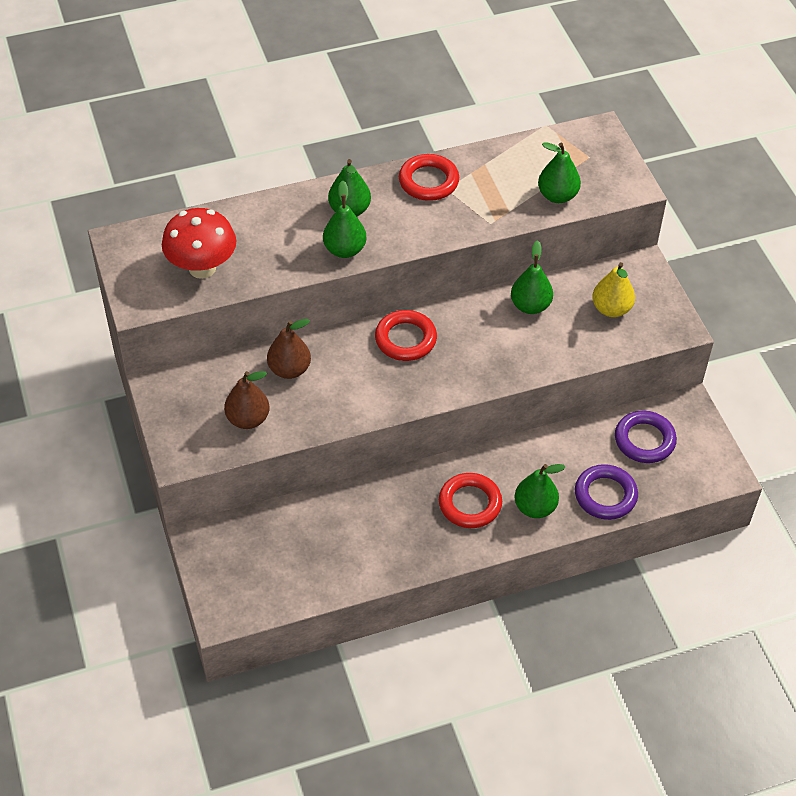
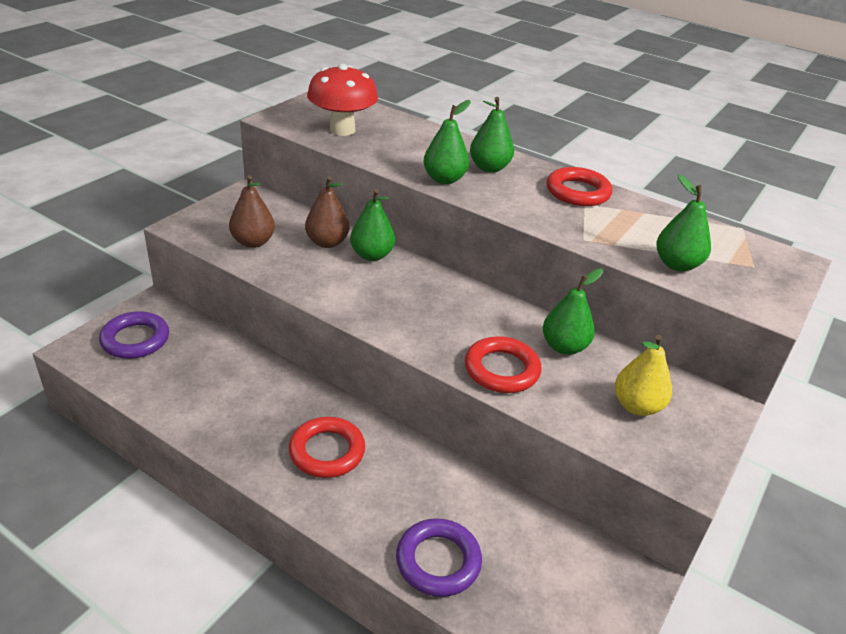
camera: 50 degrees right, 15 degrees down
(405, 339) = (430, 288): red ring -> red ring (501, 370)
(535, 507) = (366, 505): green pear -> green pear (372, 255)
(644, 440) = (547, 560): purple ring -> purple ring (135, 339)

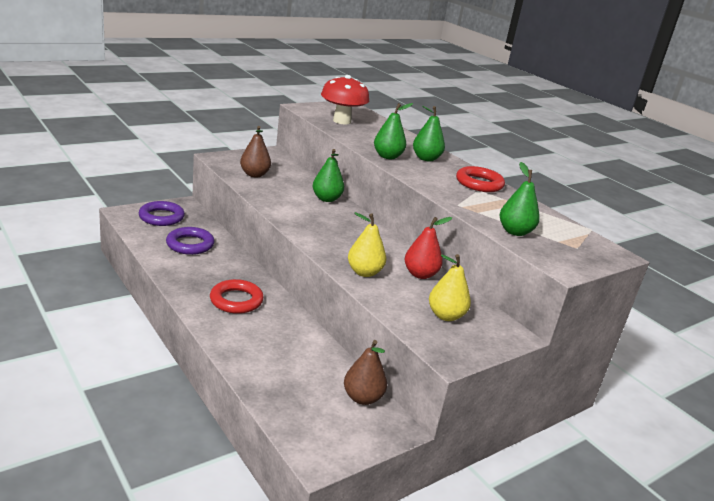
camera: 20 degrees right, 10 degrees down
(327, 242) = (302, 186): brown pear -> brown pear (362, 398)
(438, 561) = (265, 372): purple ring -> purple ring (190, 244)
(501, 370) = (364, 272): red ring -> yellow pear
(564, 347) = (420, 274): green pear -> red pear

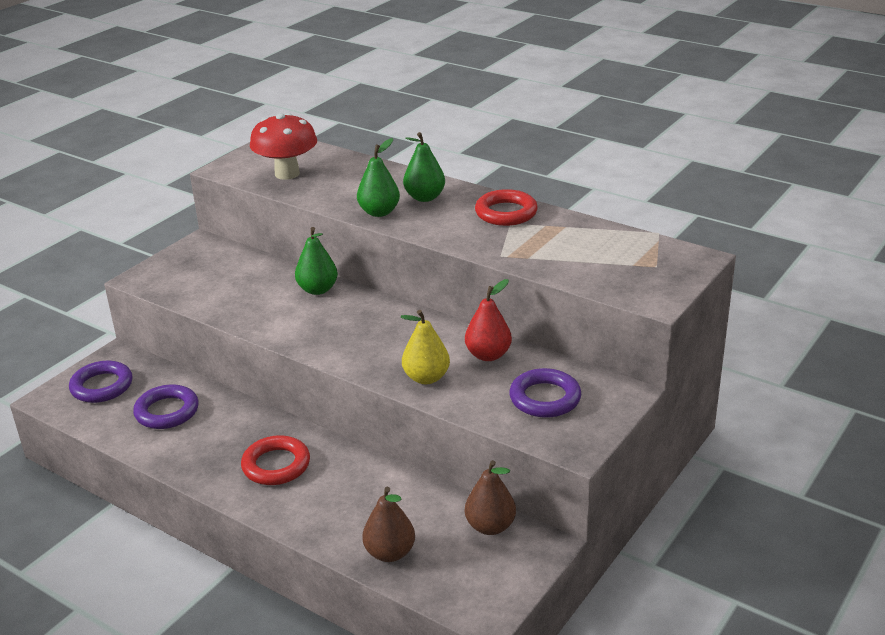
camera: 15 degrees left, 5 degrees up
(254, 175) = (206, 287): brown pear -> brown pear (390, 553)
(446, 316) = (545, 398): yellow pear -> purple ring
(515, 232) = (582, 270): green pear -> none

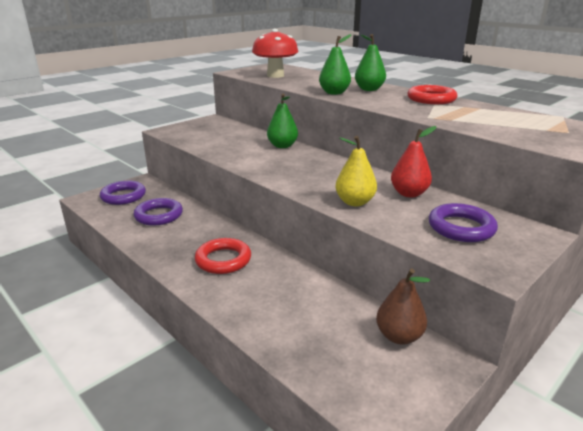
camera: 10 degrees right, 5 degrees down
(390, 553) = (300, 345): brown pear -> none

